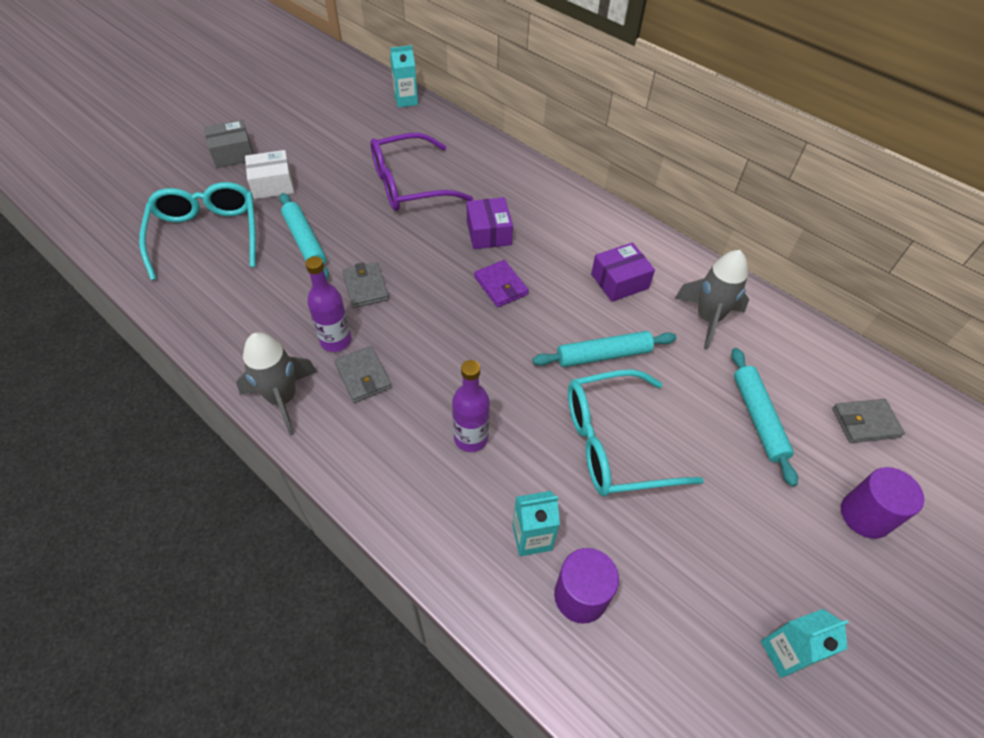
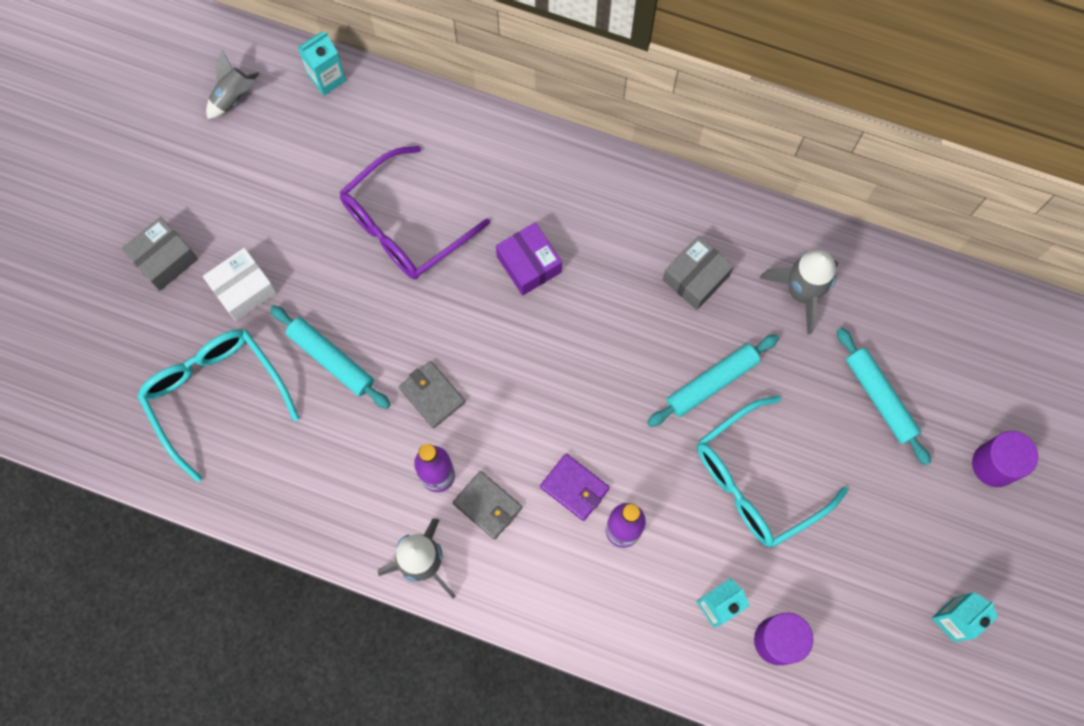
camera: 20 degrees left, 20 degrees up
(339, 93) = (233, 97): none -> grey rocket
(501, 286) = (574, 335): purple wallet -> purple wallet (574, 487)
(619, 281) = (695, 278): purple box -> grey box
(865, 423) = (978, 362): grey wallet -> none

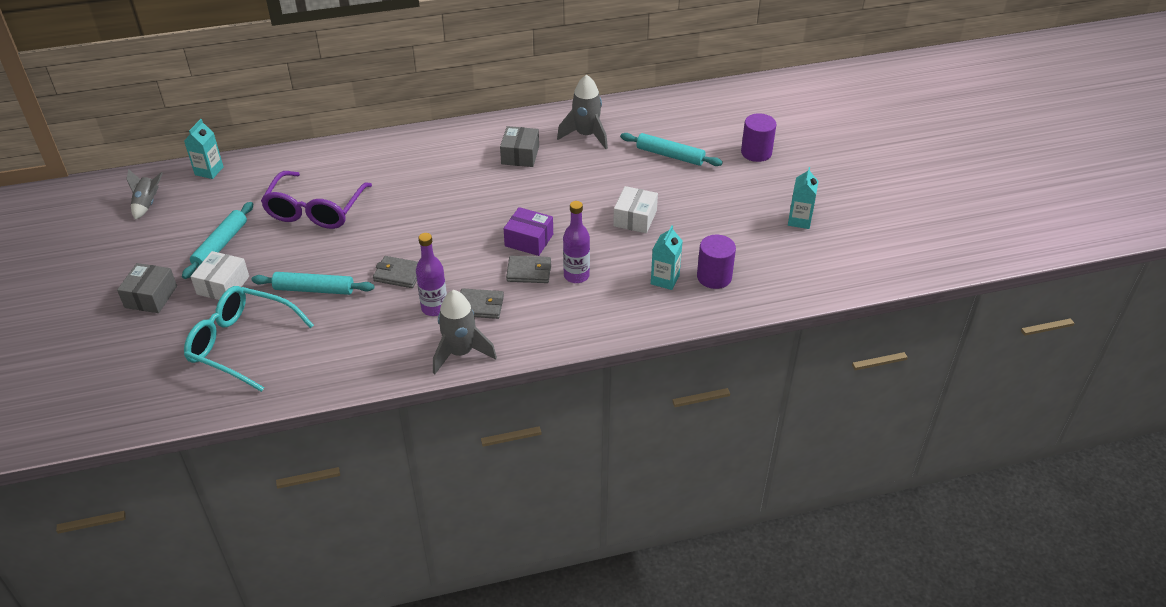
camera: 35 degrees left, 30 degrees down
(529, 264) = (412, 192): purple box -> purple box (529, 240)
(574, 487) = (529, 271): purple wallet -> grey wallet
(711, 383) = (570, 191): turquoise rolling pin -> turquoise rolling pin (220, 245)
(756, 481) = (635, 218): turquoise glasses -> white box

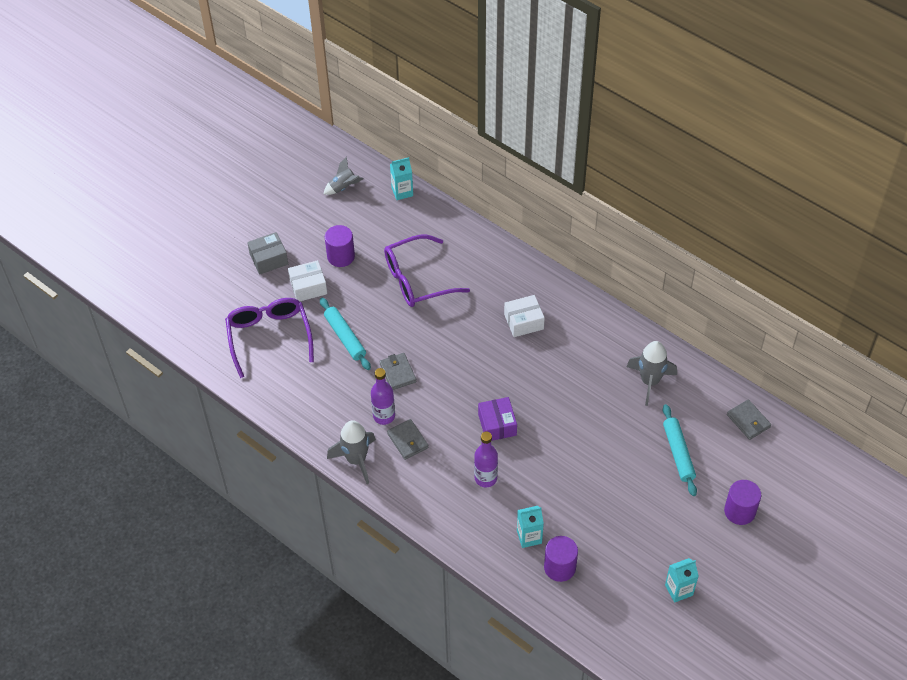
camera: 55 degrees right, 10 degrees up
(220, 245) = (341, 256): turquoise rolling pin -> purple cylinder
(241, 344) = (269, 336): turquoise glasses -> purple glasses
(520, 155) = (585, 355): grey box -> none
(529, 271) = (465, 446): grey wallet -> grey wallet (748, 421)
(635, 218) = (580, 476): white box -> white box (523, 322)

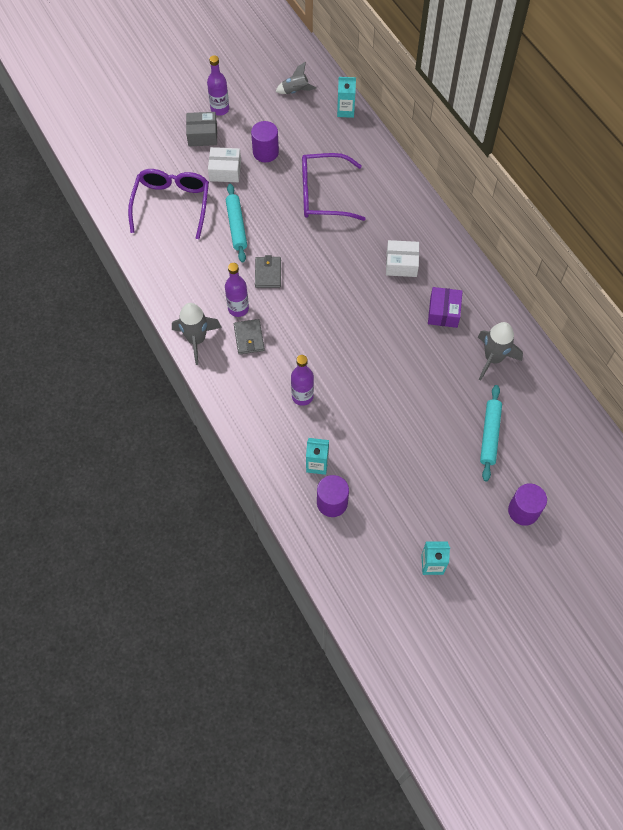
camera: 20 degrees right, 10 degrees up
(274, 228) = (220, 109): none -> purple bottle
(497, 425) = (334, 351): purple box -> purple box (443, 312)
(748, 421) = (570, 428): grey wallet -> none

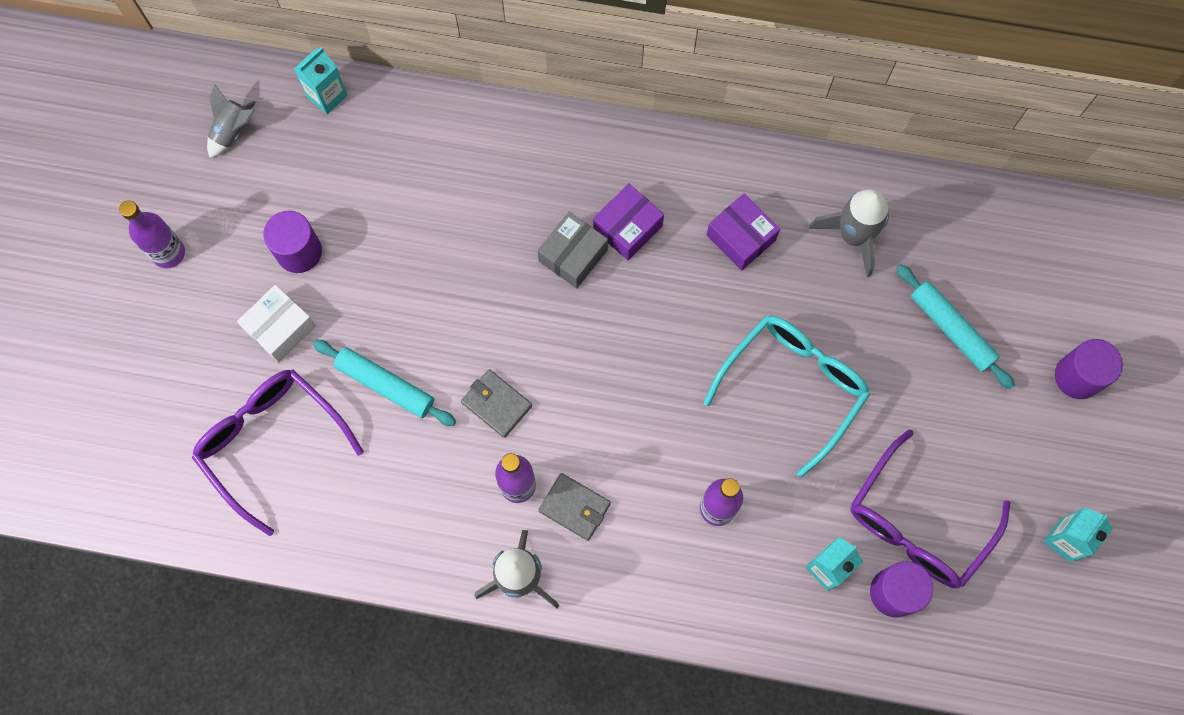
camera: 50 degrees left, 10 degrees up
(202, 135) = (191, 311): grey box -> grey box (573, 255)
(323, 194) = (435, 235): purple glasses -> purple glasses (917, 523)
(392, 386) = (793, 386): none -> turquoise glasses
(401, 264) = (627, 227): white box -> purple box

